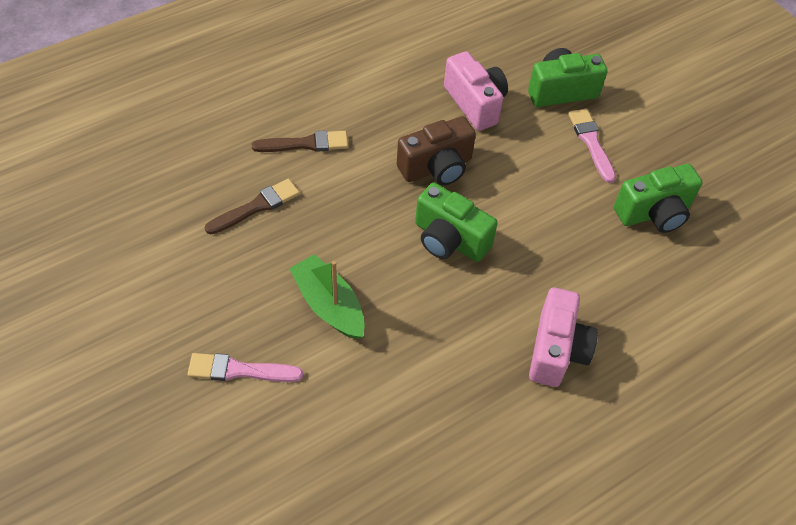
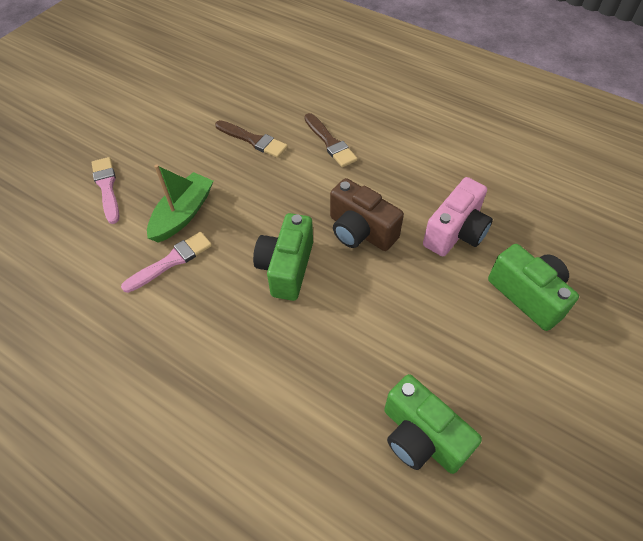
camera: 70 degrees right, 0 degrees up
(556, 350) = (203, 393): pink camera -> none
(591, 142) = (478, 344): pink brush -> pink brush (171, 261)

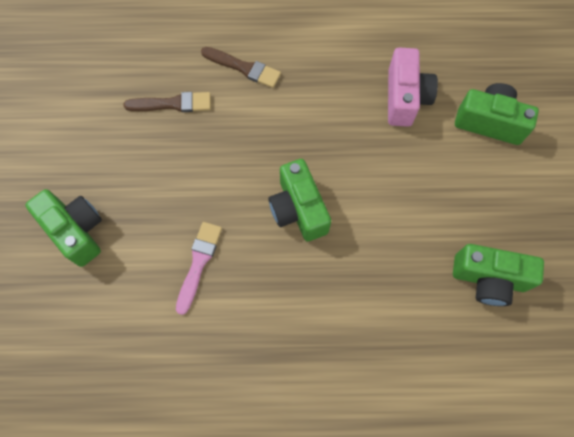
camera: 35 degrees left, 15 degrees up
(107, 187) = (76, 231): pink brush -> green camera
(183, 214) = (171, 214): green boat -> none
(360, 231) = (332, 141): brown camera -> none

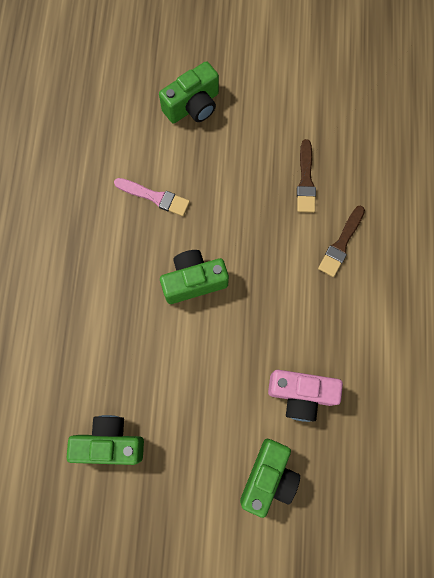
camera: 95 degrees right, 5 degrees up
(488, 279) = (110, 442): green camera -> green camera turned 75 degrees clockwise

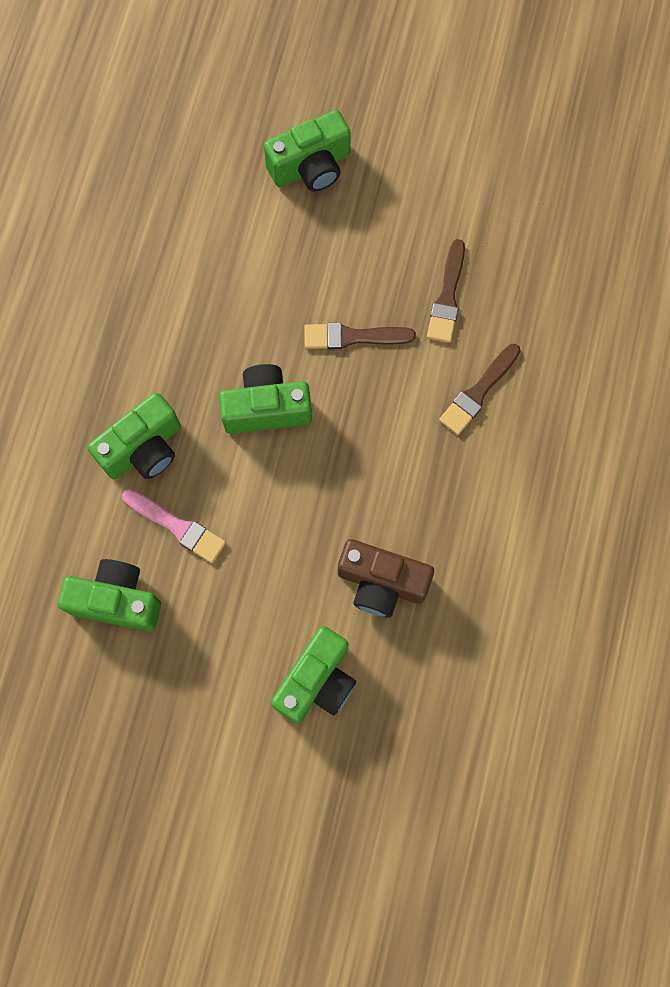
camera: 10 degrees right, 0 degrees up
(110, 325) = (143, 449): none -> green camera
(155, 197) = (235, 285): pink brush -> pink brush (177, 527)
(245, 219) = (353, 337): none -> brown brush
(300, 394) = (381, 583): pink camera -> brown camera

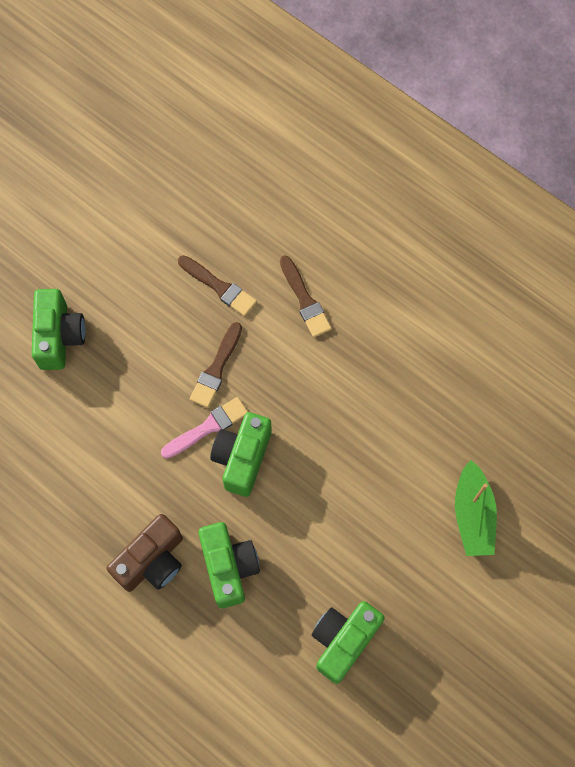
camera: 65 degrees left, 5 degrees down
(177, 527) = (305, 568): pink brush -> pink brush (208, 427)
(317, 681) = (473, 515): green camera -> green boat
(381, 583) = (419, 435): brown camera -> brown camera (152, 561)

